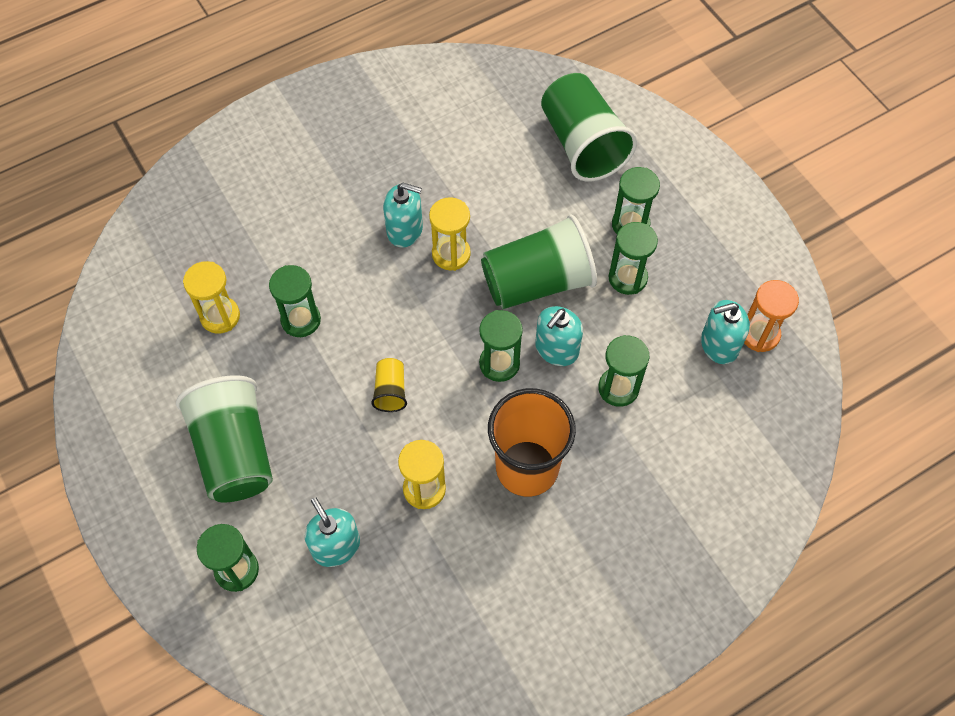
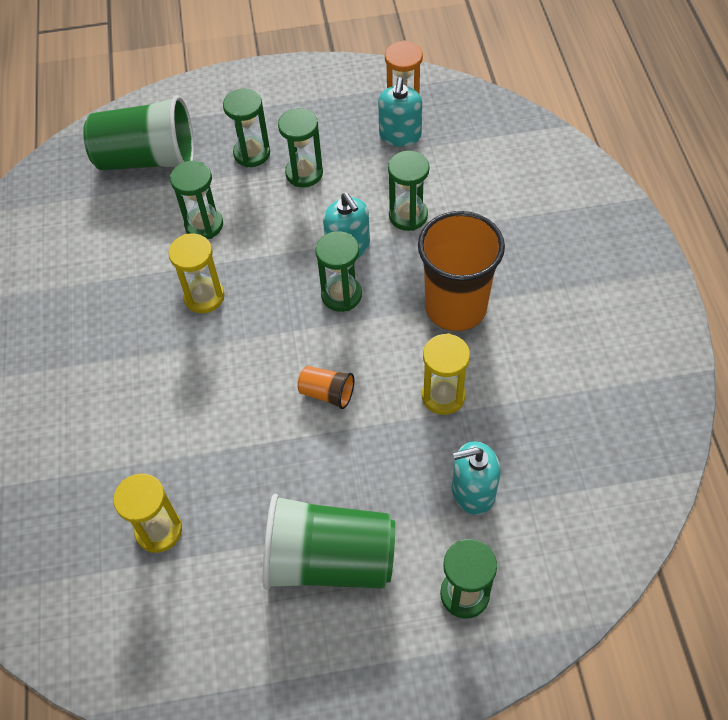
camera: 65 degrees left, 5 degrees down
(301, 320) = (206, 451): green hourglass -> green hourglass (204, 225)
(390, 391) = (327, 393): yellow cup -> orange cup
(405, 230) = (154, 327): turquoise soap dispenser -> none
(537, 282) = (272, 239): green cup -> none

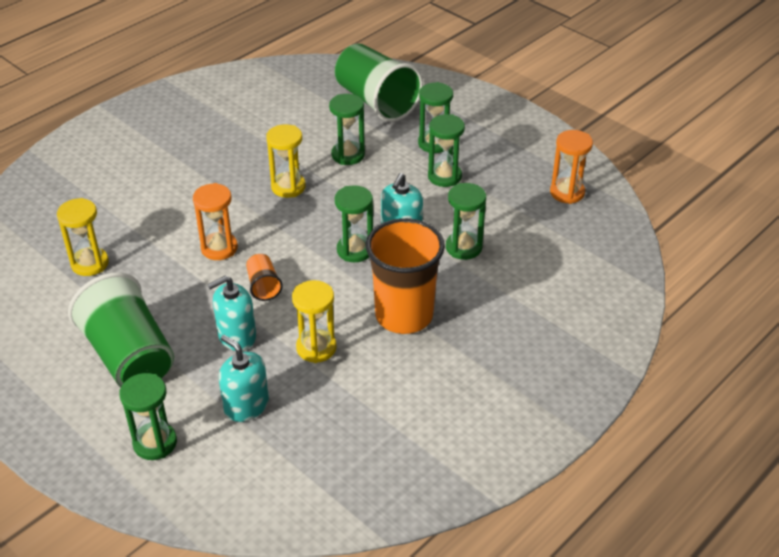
camera: 50 degrees right, 15 degrees down
(241, 402) = (219, 248): none -> orange hourglass
(400, 135) = (536, 205): turquoise soap dispenser -> turquoise soap dispenser (237, 336)

